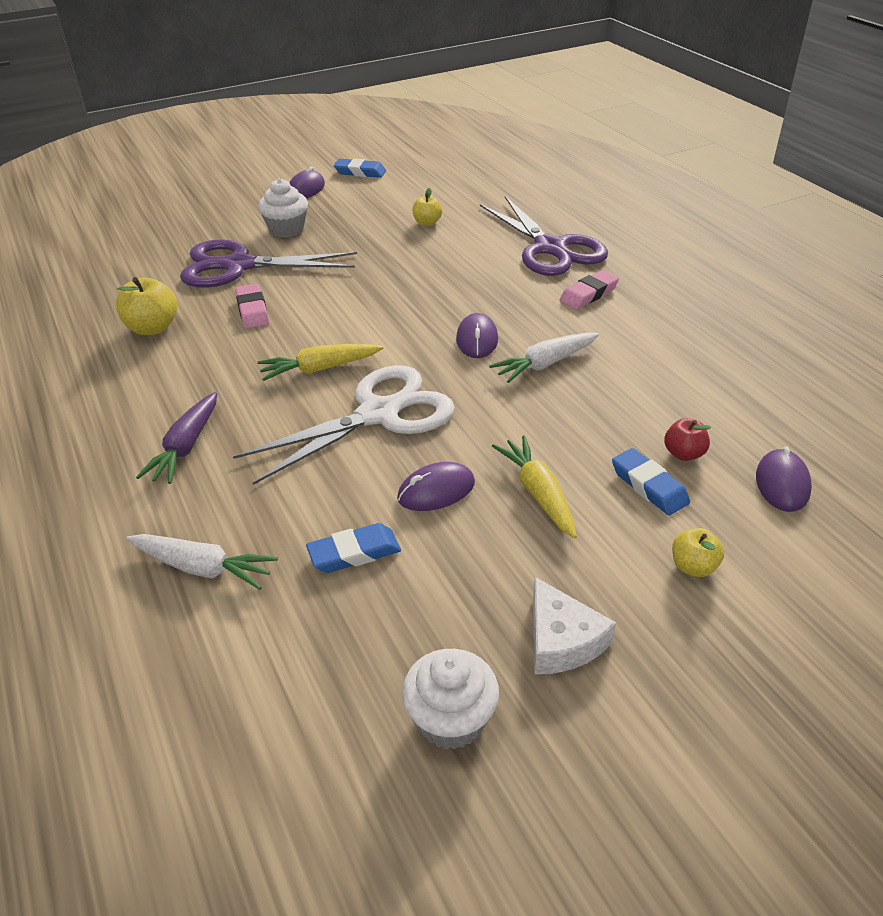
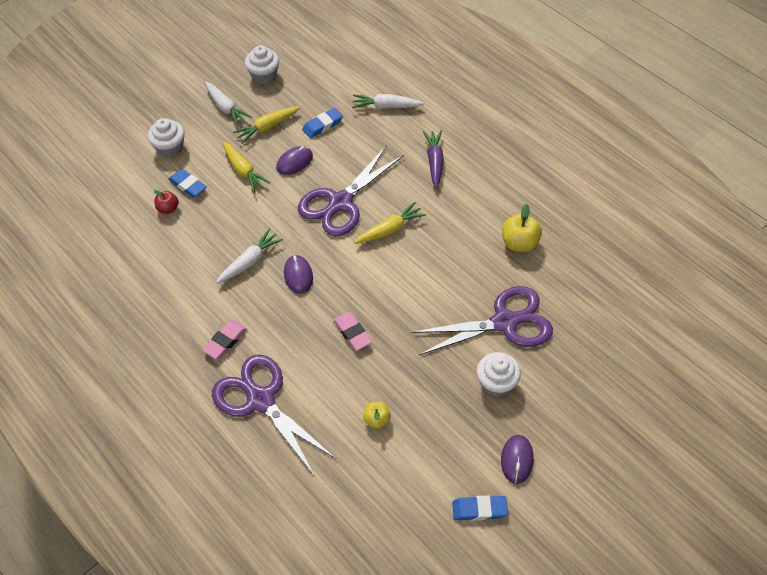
camera: 165 degrees right, 15 degrees up
(252, 310) = (463, 274): pink eraser -> pink eraser (352, 333)
(378, 414) = (340, 202): white scissors -> purple scissors
(473, 571) = (267, 127): none -> yellow carrot
(562, 640) = (226, 108): white cheese -> white carrot
(693, 567) = (170, 148): yellow apple -> white cupcake
(782, 483) = (119, 200): purple mouse -> none

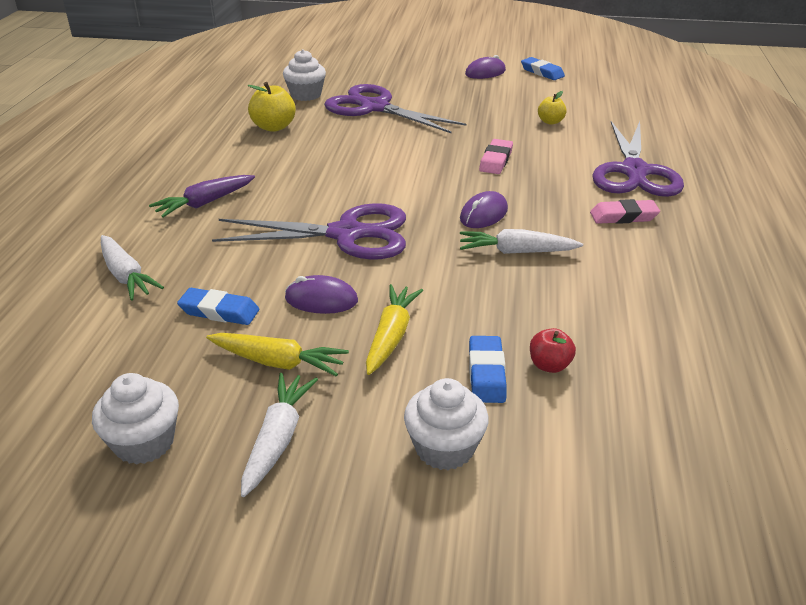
camera: 130 degrees left, 20 degrees down
(390, 229) = (345, 190): yellow carrot -> none
(496, 383) = (437, 94): white cupcake -> white cupcake (306, 95)

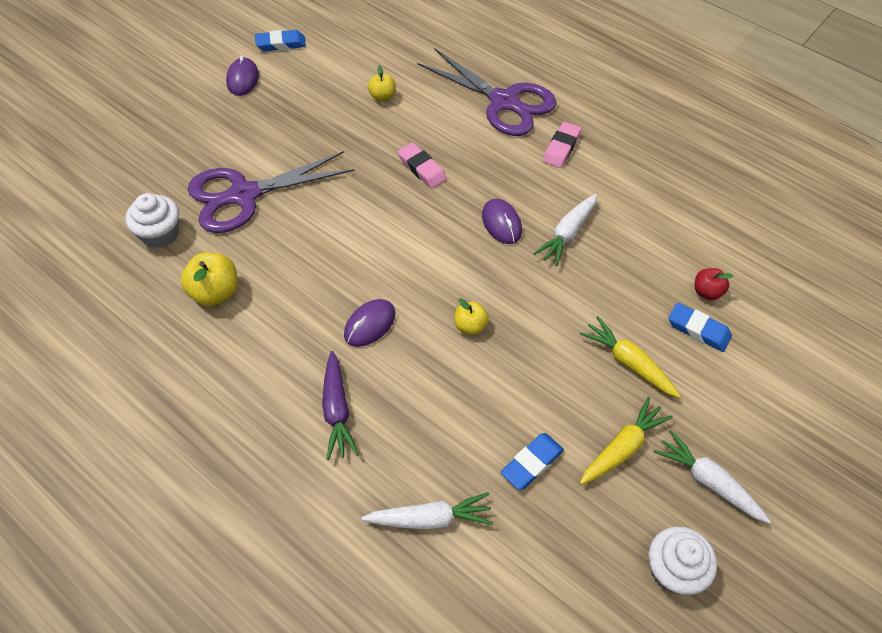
camera: 60 degrees left, 20 degrees up
(321, 299) = (556, 385): purple mouse -> purple mouse (369, 324)
(346, 234) = (470, 326): purple scissors -> yellow apple
(444, 448) = (758, 390): white cupcake -> none

